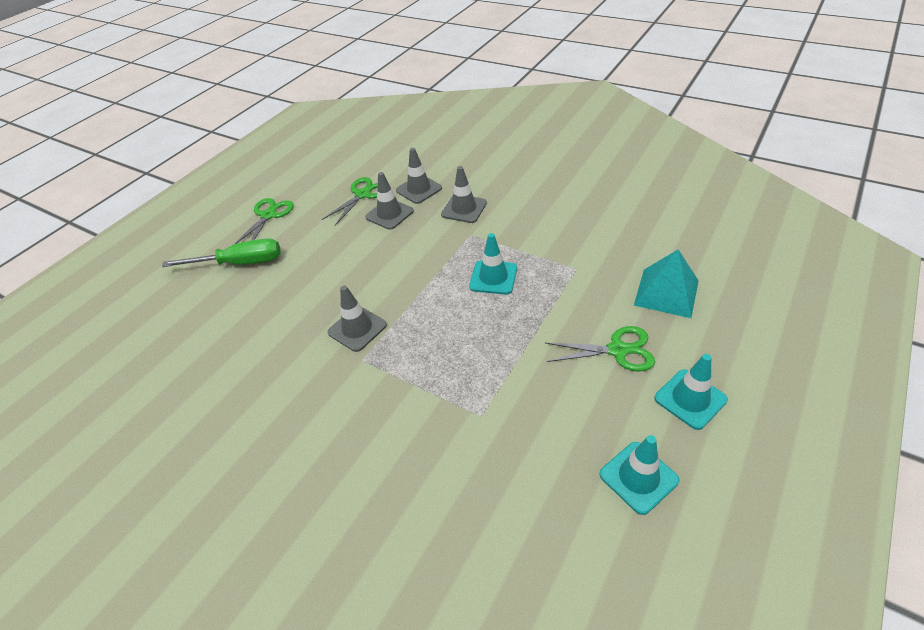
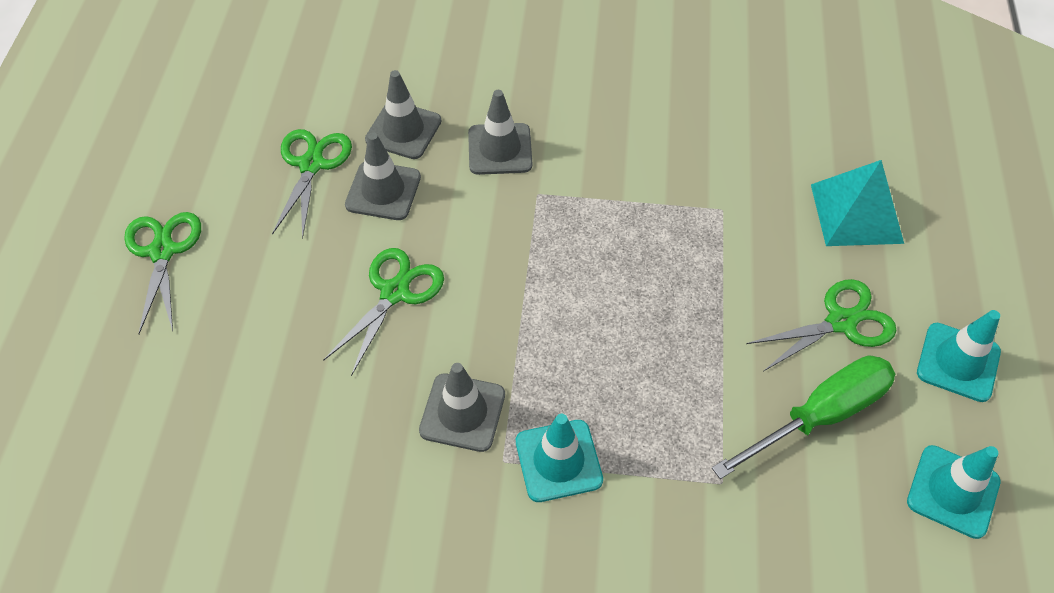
camera: 30 degrees left, 10 degrees up
(240, 263) = (176, 360): green screwdriver -> green screwdriver (819, 415)
(362, 261) = (394, 292): none -> green scissors
(493, 277) = (615, 259): turquoise traffic cone -> turquoise traffic cone (558, 461)

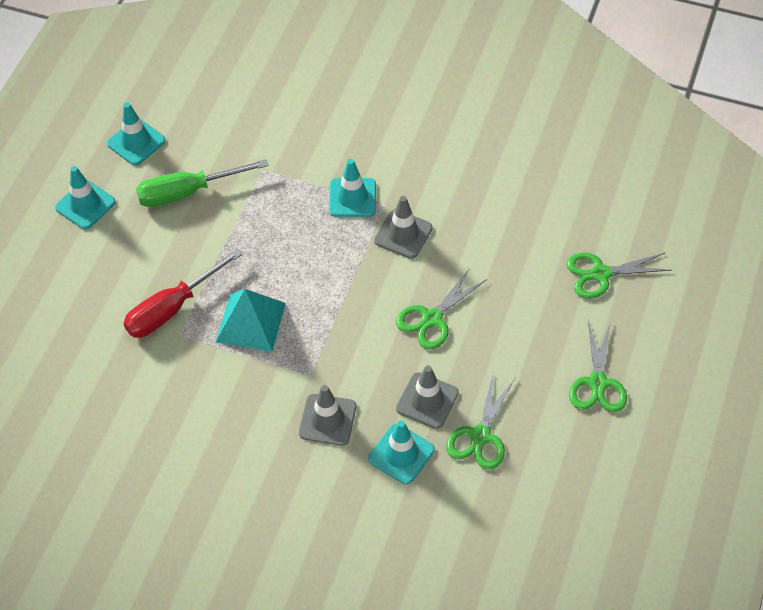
camera: 165 degrees left, 0 degrees up
(403, 130) = (401, 454): grey traffic cone -> turquoise traffic cone
(748, 239) = (172, 308): none -> red screwdriver
(841, 322) = (142, 242): green scissors -> green scissors (600, 274)
(856, 213) = (86, 312): turquoise pyramid -> turquoise pyramid (251, 322)

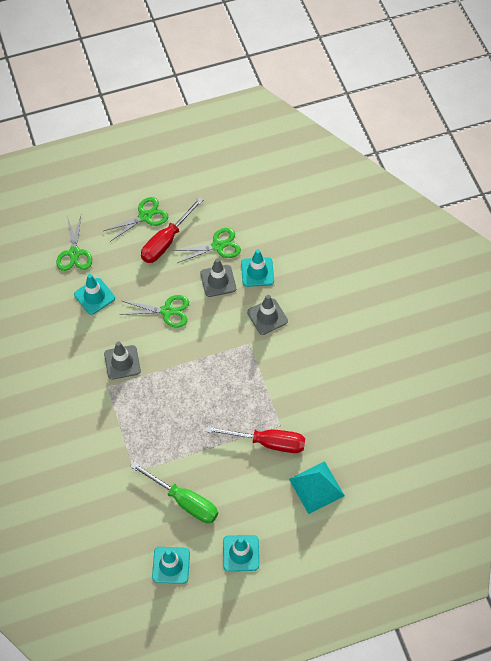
camera: 130 degrees left, 5 degrees up
(251, 322) = (242, 395): turquoise pyramid -> turquoise pyramid (316, 487)
(352, 198) = (116, 406): turquoise traffic cone -> turquoise traffic cone (94, 296)
(537, 382) = (166, 241): none -> red screwdriver
(600, 274) = (74, 253): green scissors -> green scissors turned 45 degrees clockwise

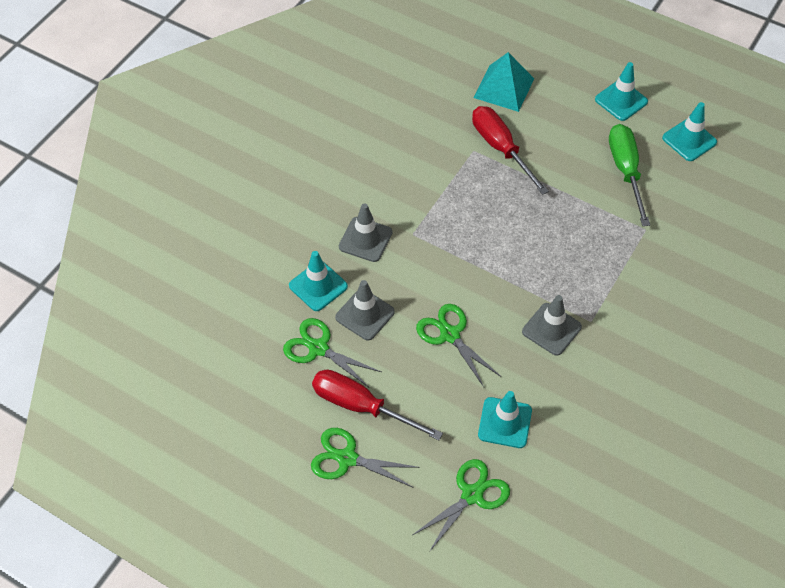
camera: 130 degrees left, 5 degrees down
(166, 241) = (361, 406): red screwdriver -> red screwdriver turned 150 degrees counterclockwise

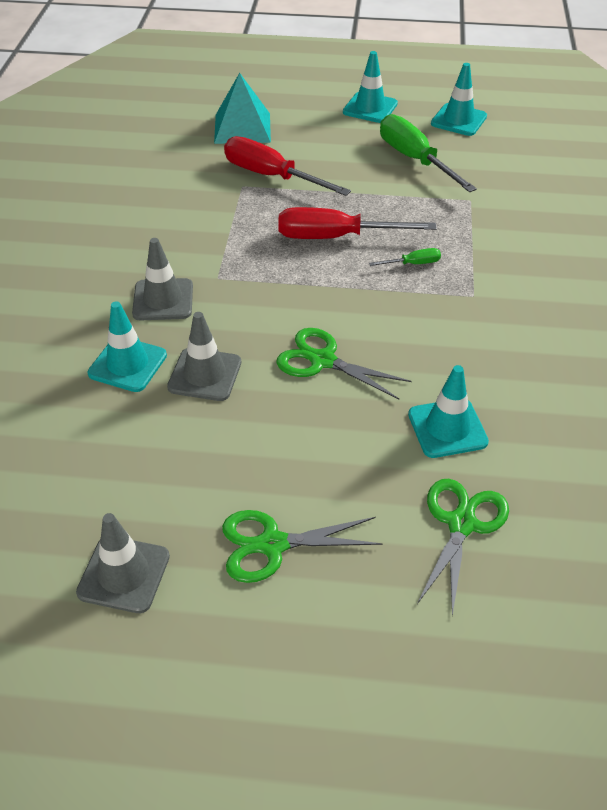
camera: 25 degrees left, 10 degrees down
(318, 348) = (163, 431): green scissors -> none
(361, 406) = (257, 476): red screwdriver -> red screwdriver (336, 237)
(551, 329) = (436, 317): grey traffic cone -> grey traffic cone (124, 574)
(563, 275) = (413, 264): none -> green screwdriver

